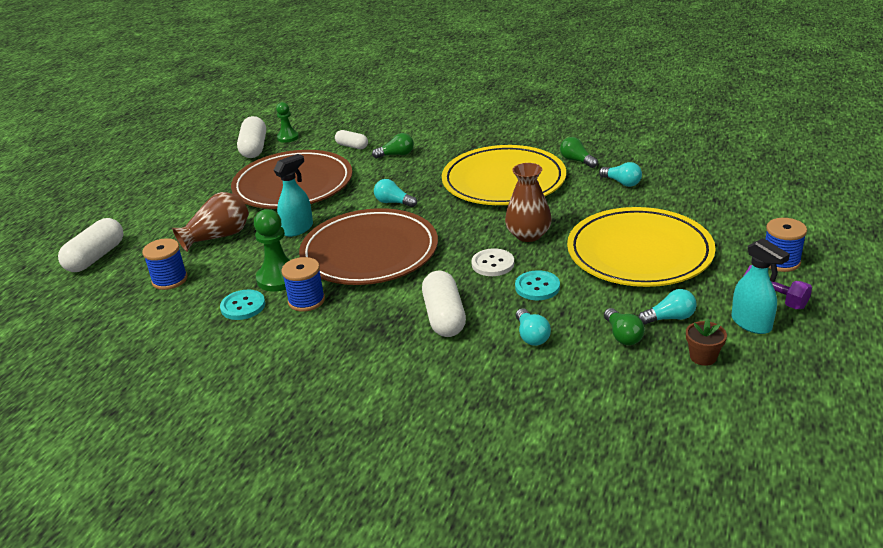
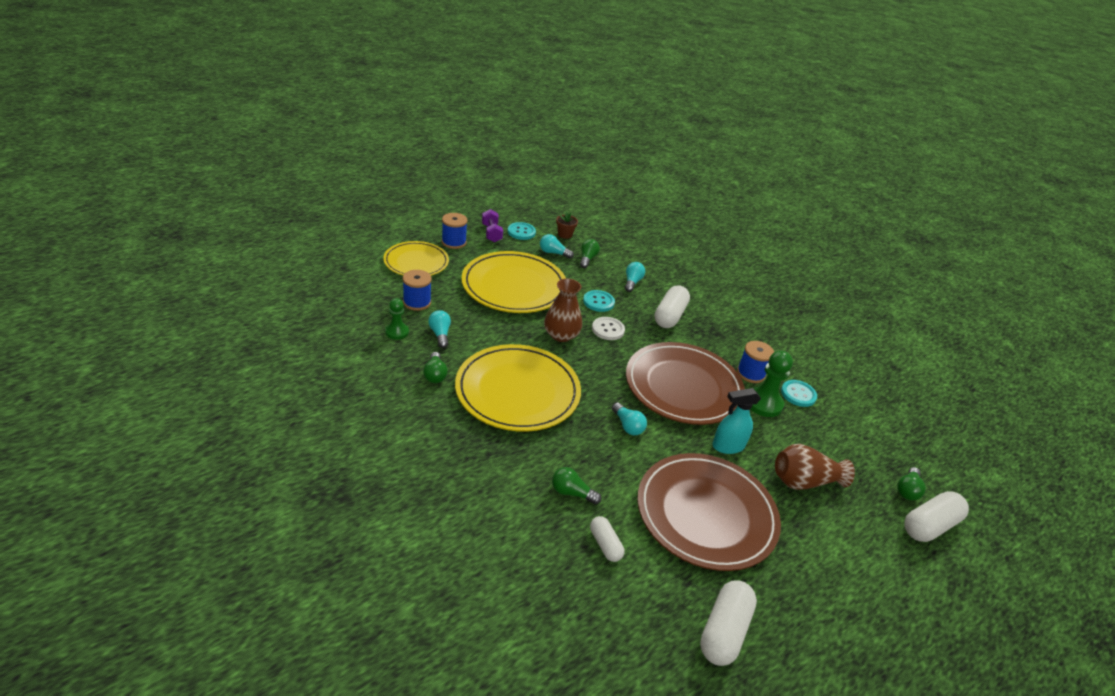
camera: 155 degrees left, 5 degrees up
(114, 274) = (907, 490): none -> green light bulb
(170, 280) = (854, 453): blue spool -> blue spool (417, 302)
(288, 137) = (670, 627): green pawn -> green pawn (397, 332)
(751, 324) = (521, 232): turquoise spray bottle -> turquoise button
(761, 221) = (416, 262): none -> yellow plate

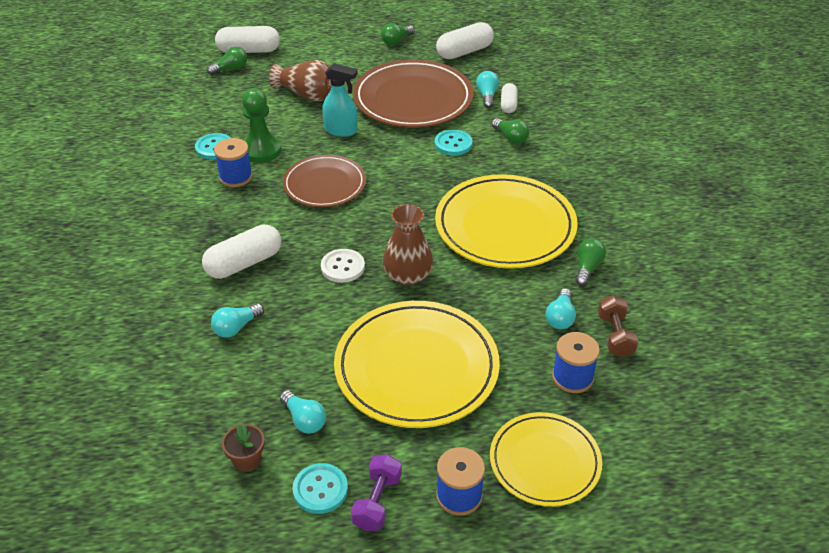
camera: 145 degrees left, 5 degrees up
(397, 332) = (615, 336): green pawn -> brown dumbbell
(587, 259) = (260, 391): green light bulb -> green light bulb (396, 41)
(598, 302) = (317, 309): turquoise button -> turquoise button (453, 144)
(627, 426) = (417, 168): turquoise light bulb -> turquoise light bulb (487, 96)
(683, 387) = (324, 184): brown plate -> brown plate, size x0.62

